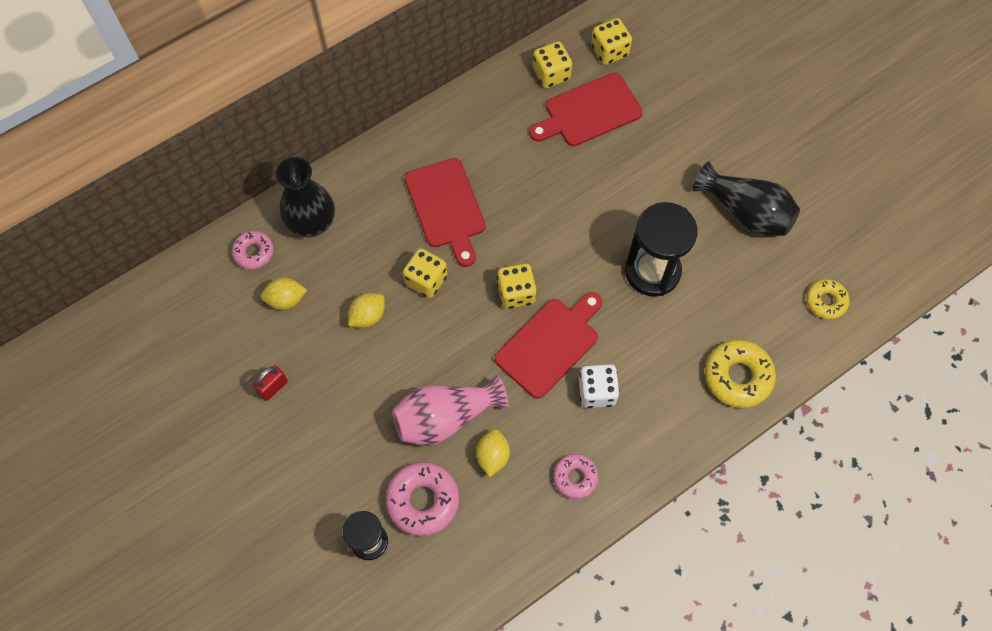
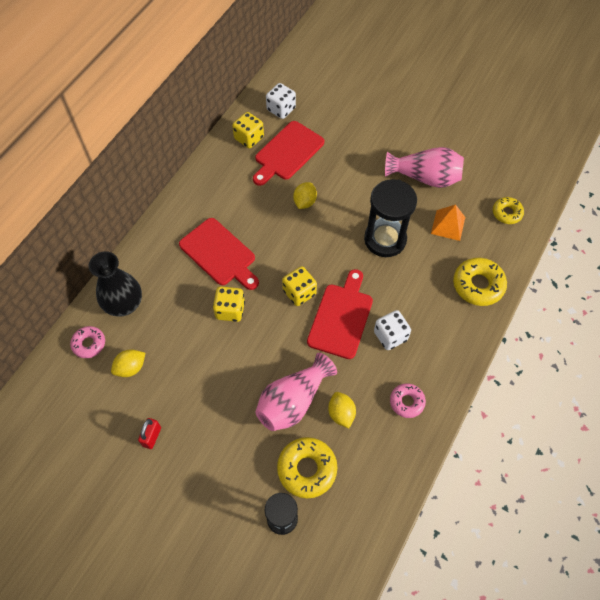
camera: 25 degrees left, 5 degrees down
(368, 316) = (199, 353): yellow lemon -> yellow lemon (304, 202)
(423, 500) = (307, 469): pink donut -> yellow donut
(609, 51) = (281, 109): yellow dice -> white dice
(741, 286) = (448, 225): none -> orange pyramid
(745, 212) = (425, 177): black vase -> pink vase

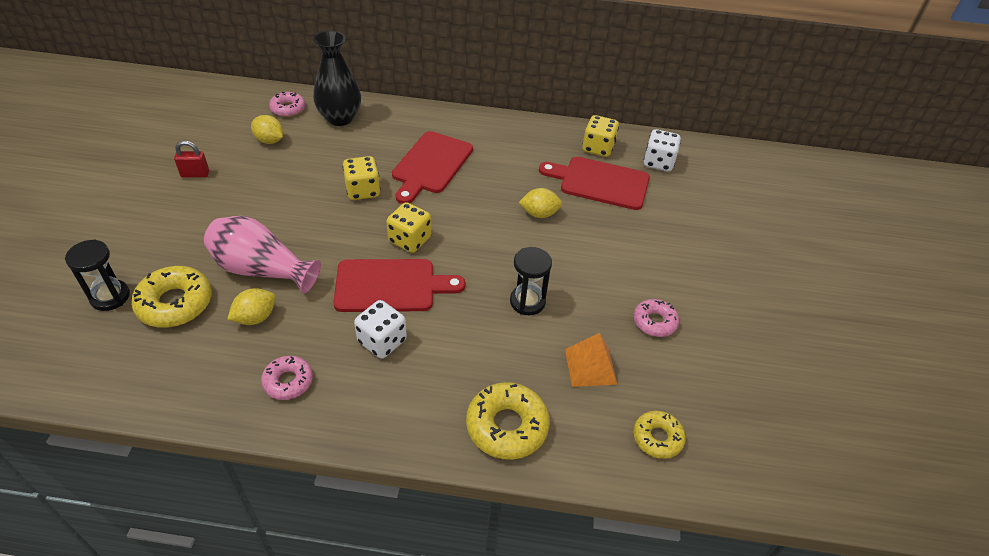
camera: 65 degrees right, 15 degrees down
(385, 239) = (527, 302): black hourglass -> black hourglass, size x0.60
(425, 177) = (654, 322): pink vase -> pink donut

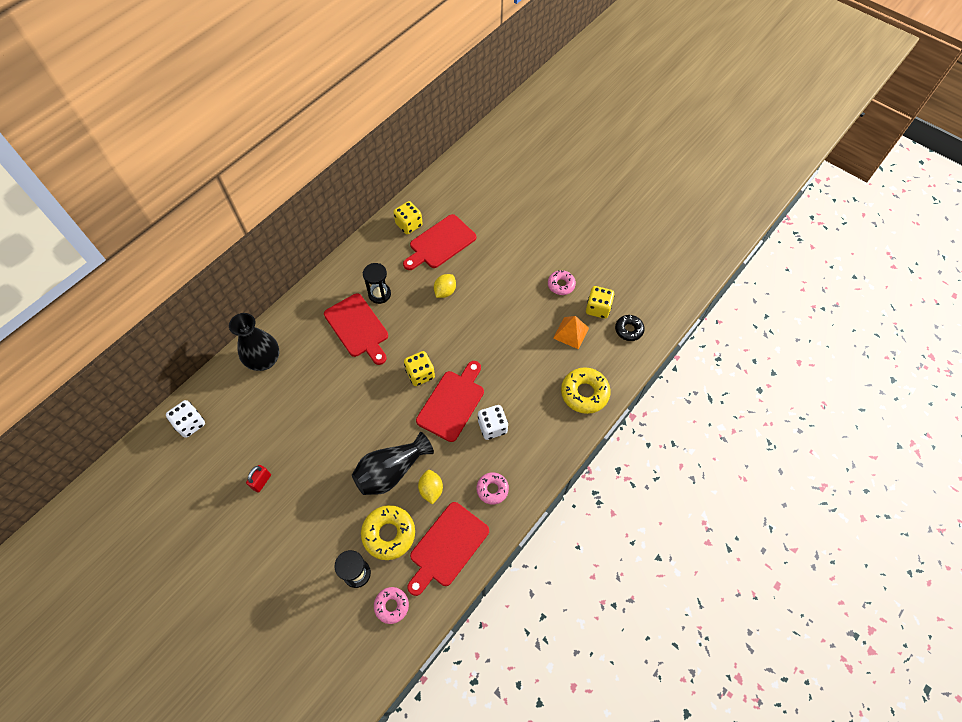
camera: 55 degrees left, 15 degrees up
(180, 369) = (447, 547): none -> red cutting board
(261, 270) = (391, 471): pink vase -> black vase
(269, 140) = (257, 417): yellow lemon -> none
(288, 108) = (226, 390): pink donut -> pink donut (391, 606)
(363, 190) = (355, 380): yellow dice -> yellow dice (598, 308)
(527, 302) = (509, 337): black hourglass -> black hourglass (379, 294)
(657, 438) = (629, 330): yellow donut -> black donut
(658, 162) = (444, 202): white dice -> white dice (190, 423)

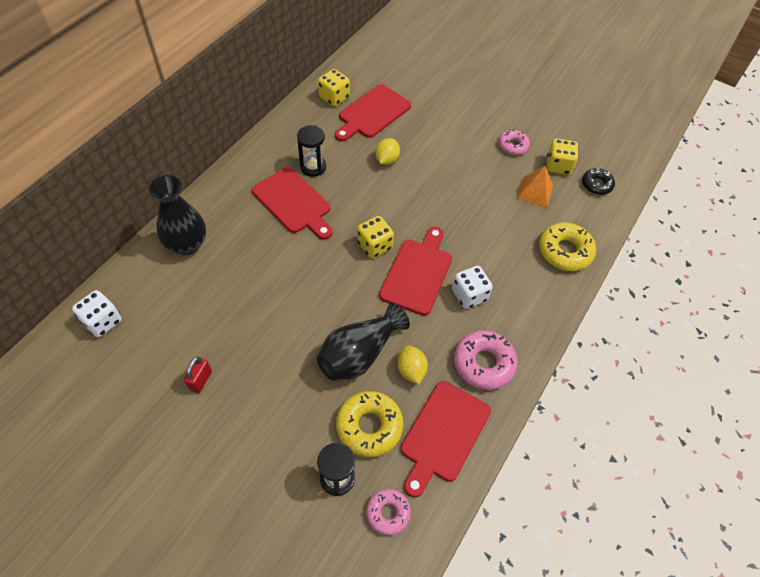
camera: 10 degrees left, 5 degrees down
(492, 489) = (484, 363): pink donut -> pink donut, size x1.61

